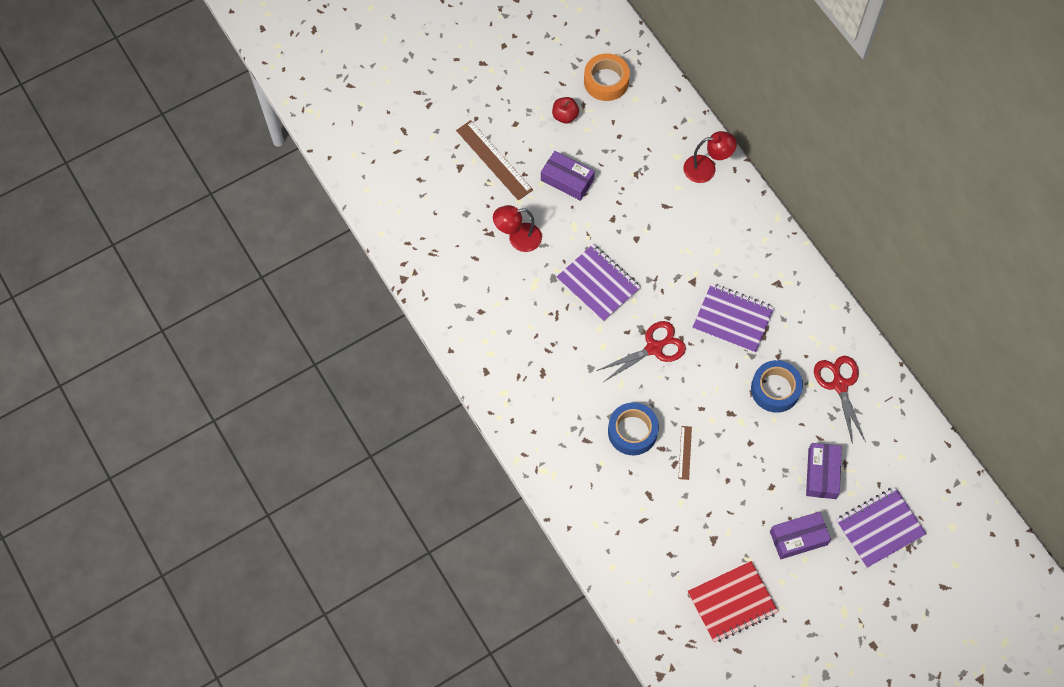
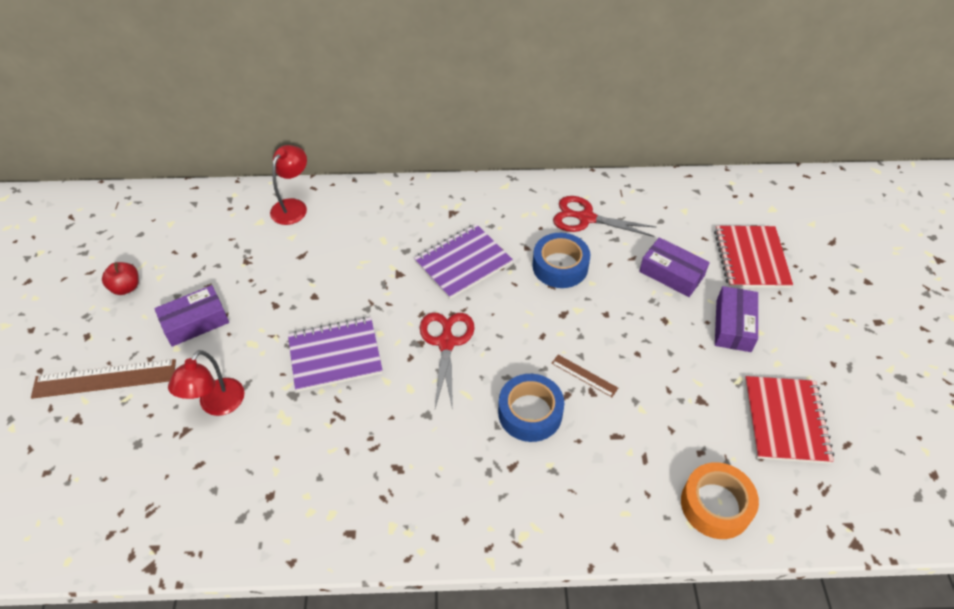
camera: 60 degrees left, 15 degrees down
(606, 81) = (128, 236): orange tape -> orange tape (716, 505)
(879, 528) = (751, 258): purple notebook -> red notebook

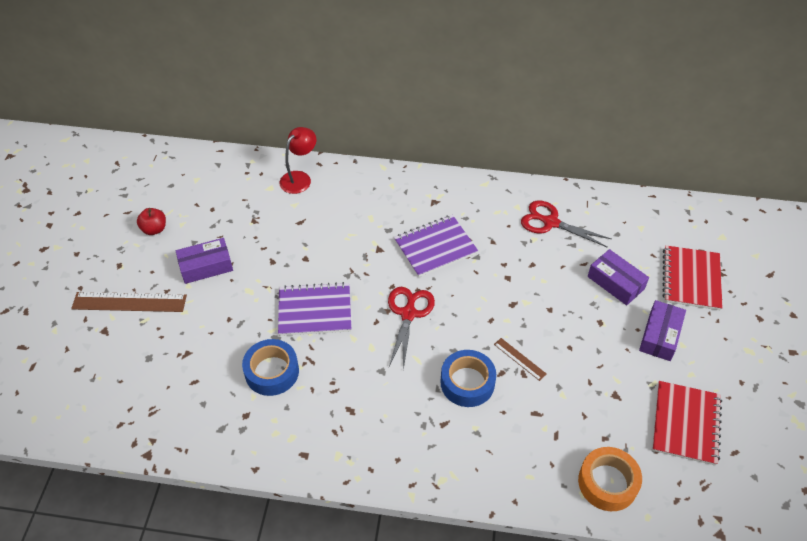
camera: 10 degrees right, 0 degrees up
(217, 405) = (214, 337): red lamp -> none
(560, 266) = (518, 262): blue tape -> blue tape (272, 372)

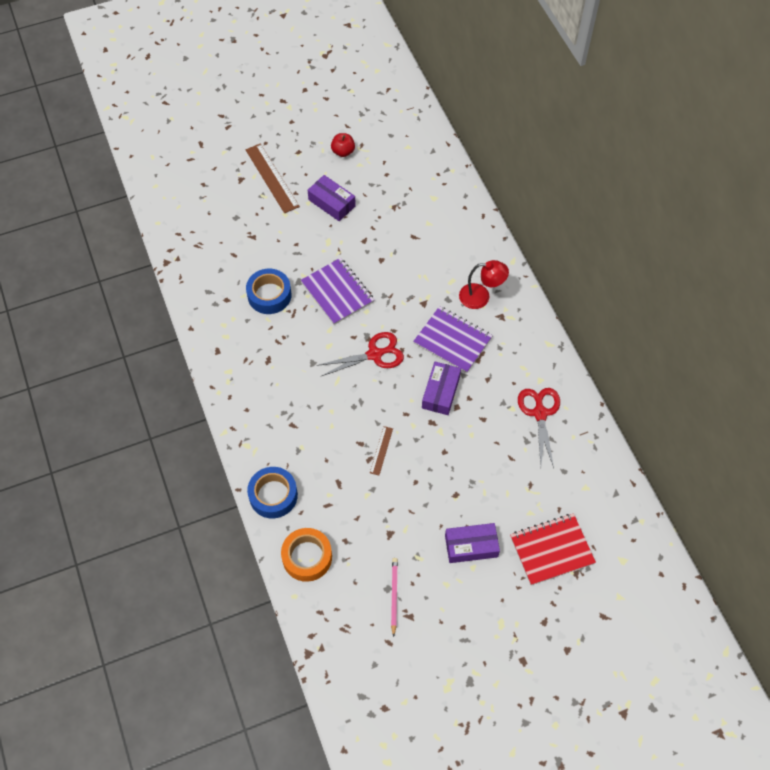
camera: 60 degrees right, 10 degrees up
(299, 178) = (458, 211): red lamp -> red lamp (481, 297)
(467, 383) = (337, 424): blue tape -> blue tape (273, 495)
(615, 282) = (506, 490): purple box -> purple box (441, 392)
(685, 424) = (394, 596): red notebook -> pink pencil

